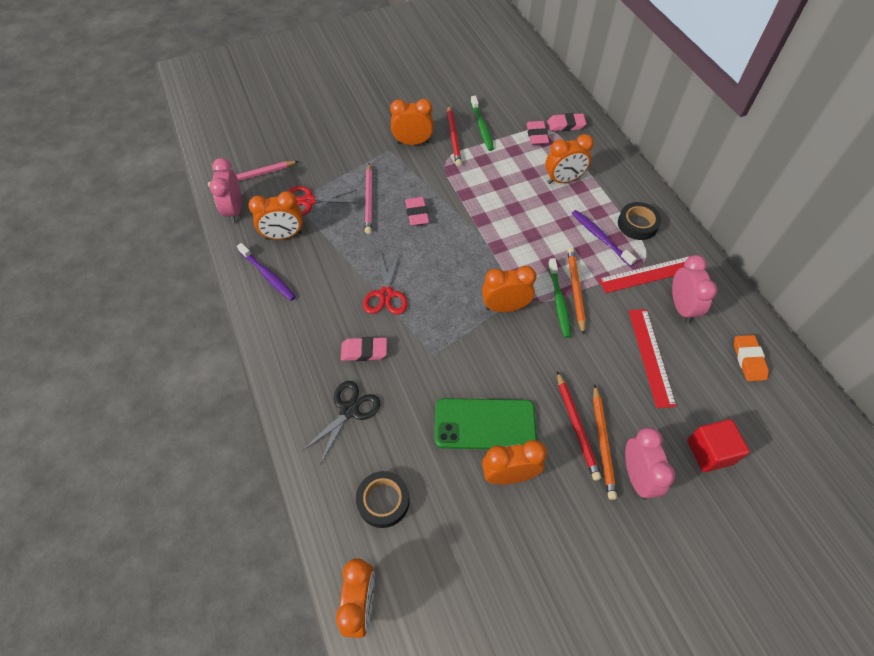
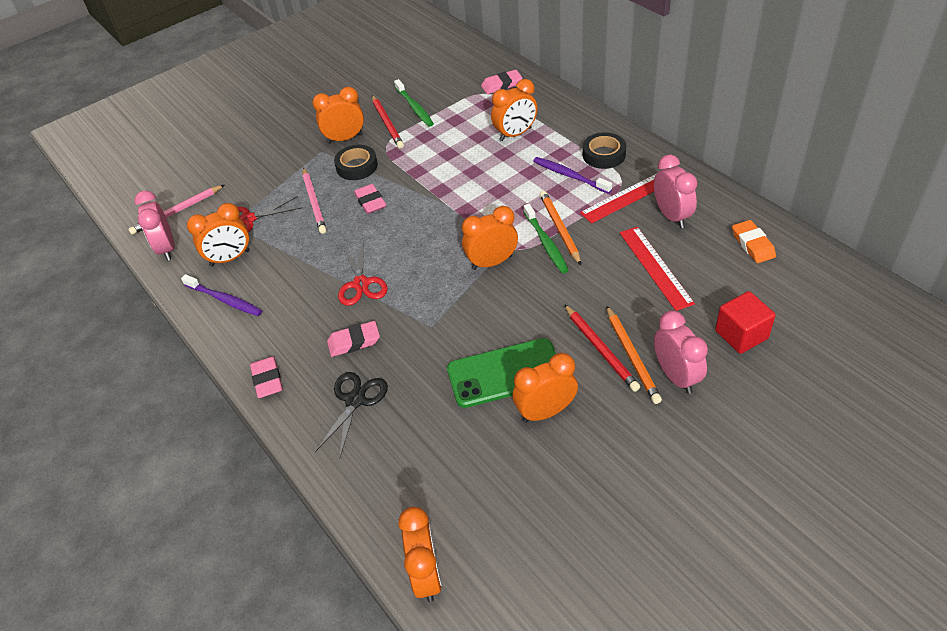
camera: 10 degrees left, 10 degrees down
(383, 501) = (419, 473): black tape -> black tape (357, 166)
(537, 135) = (474, 101): pink eraser -> pink eraser (267, 380)

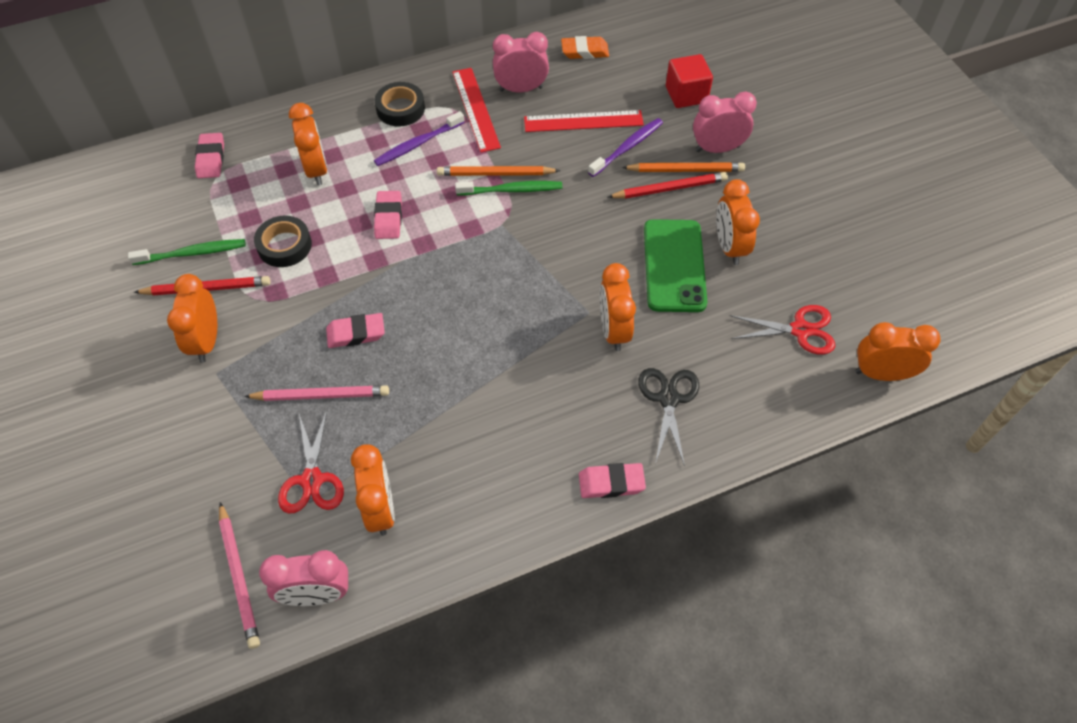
camera: 80 degrees left, 10 degrees up
(224, 300) = (458, 521): purple toothbrush -> purple toothbrush (627, 147)
(354, 342) = (585, 387): pink eraser -> pink eraser (388, 218)
(355, 400) = (668, 399): black scissors -> black scissors turned 60 degrees clockwise
(357, 166) = (276, 337): black tape -> black tape (284, 245)
(361, 284) = (497, 366): red scissors -> red scissors (800, 330)
(492, 262) = (519, 240): orange clock -> orange clock (613, 330)

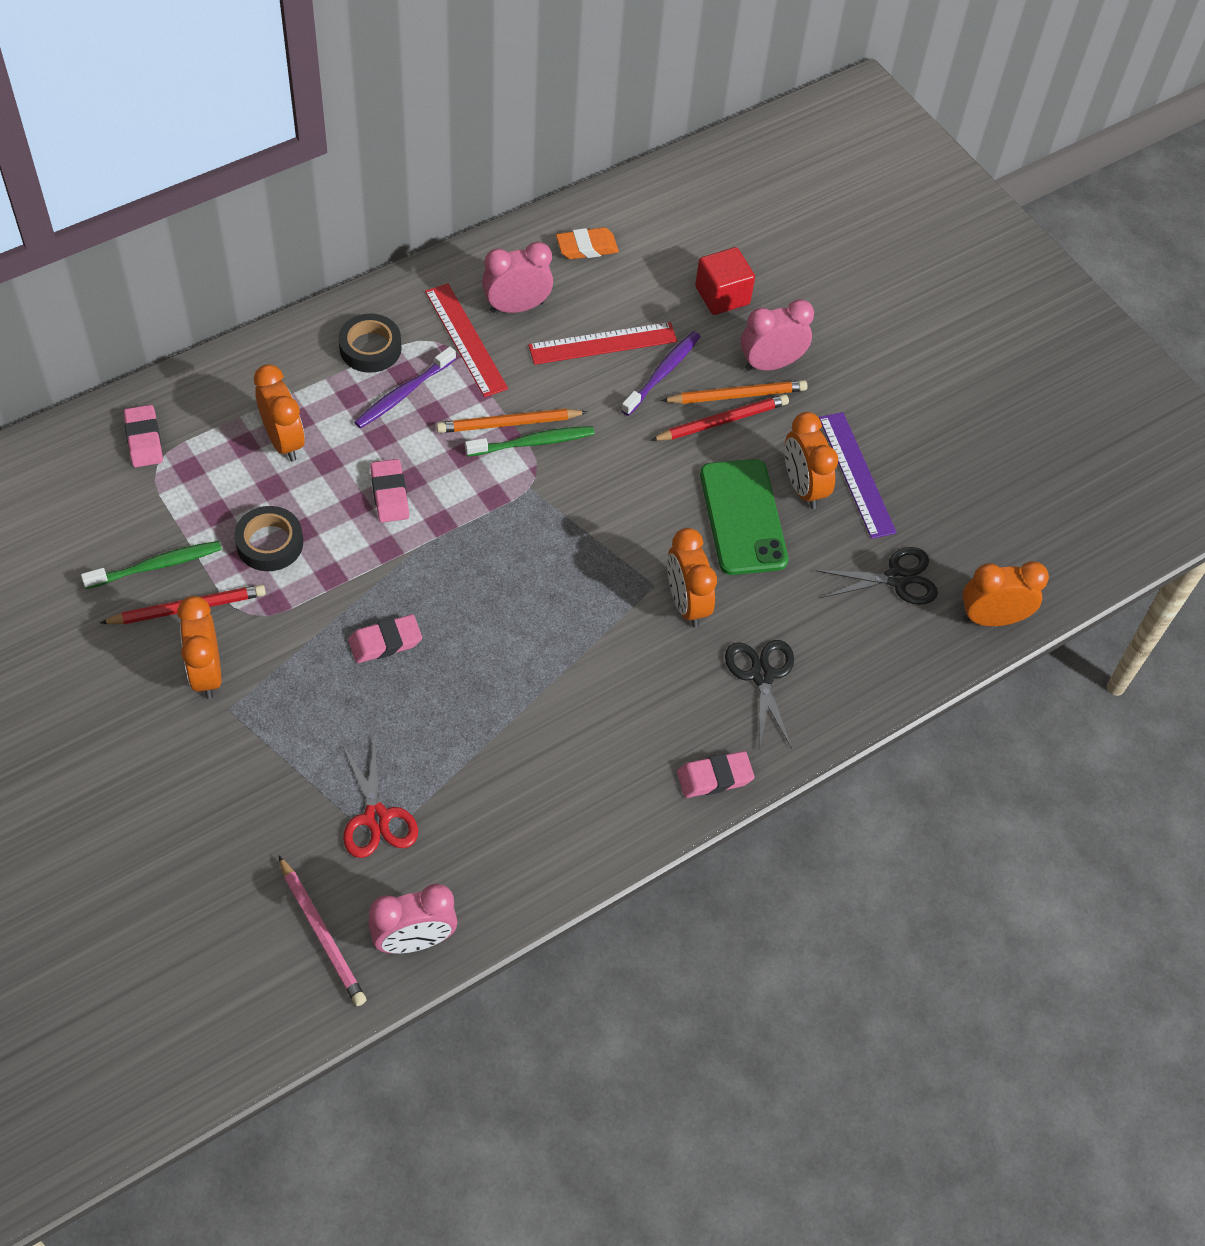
camera: 15 degrees left, 0 degrees up
(321, 395) = (362, 720): pink pencil -> none
(380, 509) = (463, 839): orange clock -> none
(776, 241) = (856, 474): none -> purple ruler
(800, 330) = (896, 578): red scissors -> black scissors

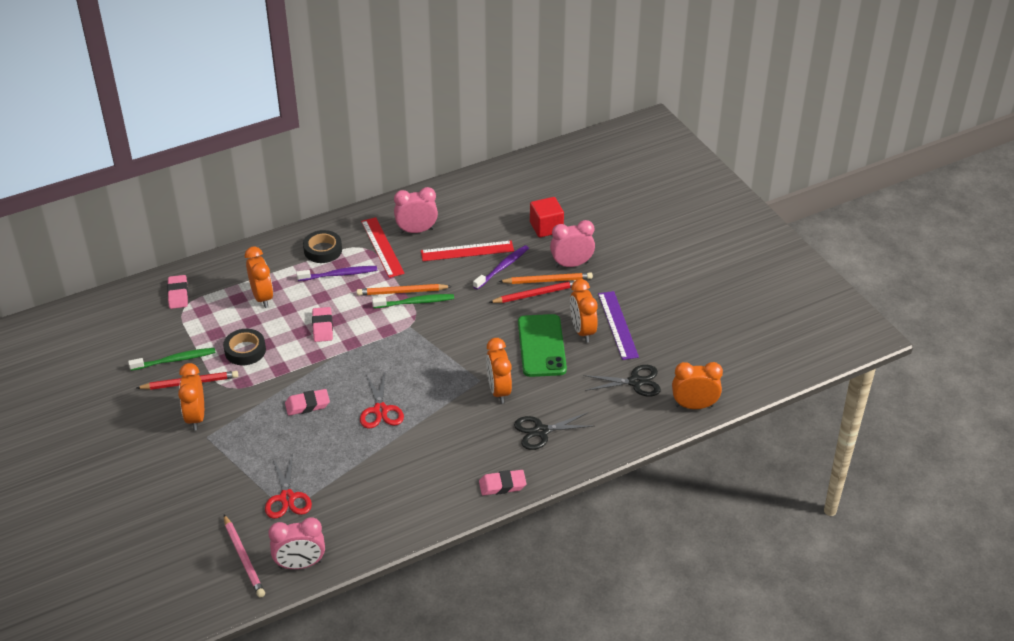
camera: 10 degrees right, 15 degrees down
(403, 394) = (339, 274): purple toothbrush -> purple toothbrush turned 150 degrees counterclockwise
(504, 647) = (380, 410): none -> red scissors
(587, 247) = (465, 200): orange eraser -> none
(762, 675) = (541, 431): black scissors -> black scissors turned 105 degrees counterclockwise

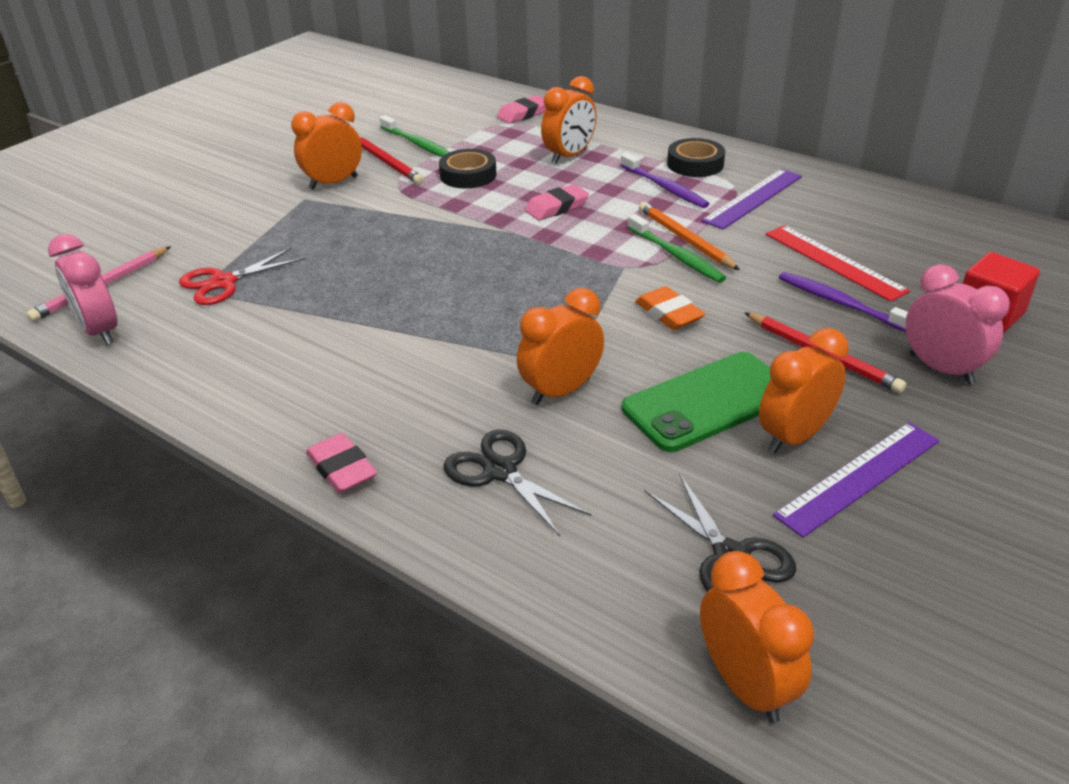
camera: 65 degrees right, 5 degrees down
(307, 405) = (404, 242): pink eraser -> none
(380, 410) = (434, 298): red scissors -> none
(382, 247) = (753, 198): red ruler -> purple ruler
(416, 231) = (819, 211): pink clock -> none
(465, 328) = (668, 313): none -> orange eraser
(502, 267) = (840, 303): purple toothbrush -> purple toothbrush turned 150 degrees counterclockwise
(547, 281) = (868, 356): orange pencil -> none

